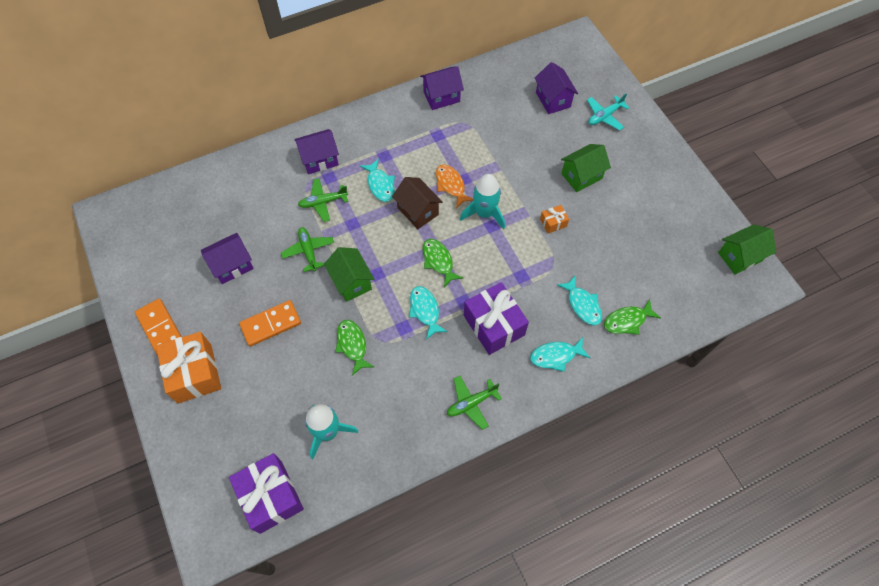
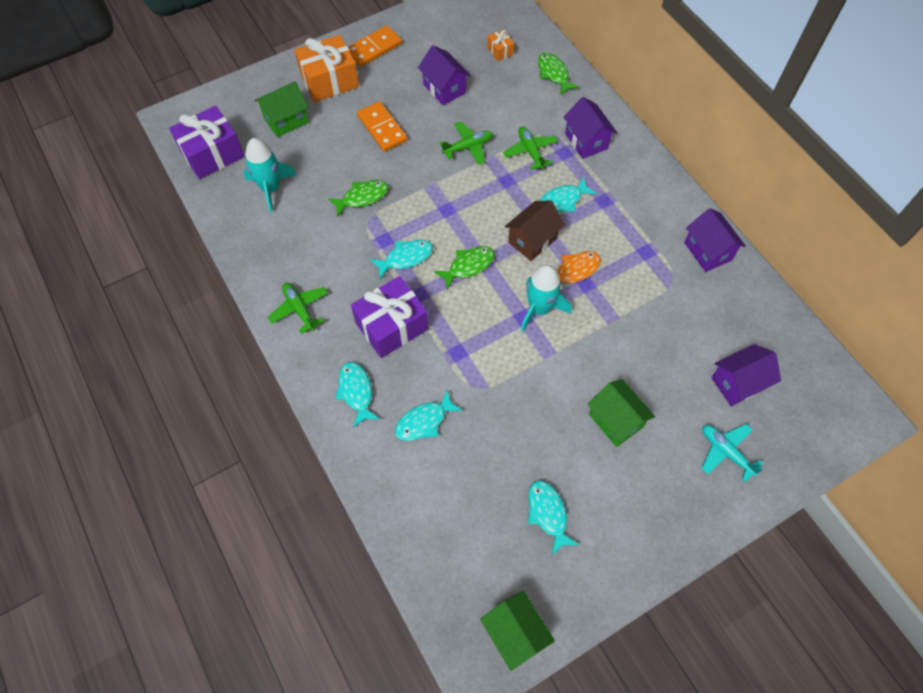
camera: 85 degrees right, 0 degrees up
(351, 282) = (435, 188): green house -> green house (286, 120)
(553, 223) = (537, 386): orange gift -> orange gift (500, 51)
(627, 321) = (405, 474): green fish -> green fish (553, 74)
(654, 227) = (548, 513): none -> turquoise fish

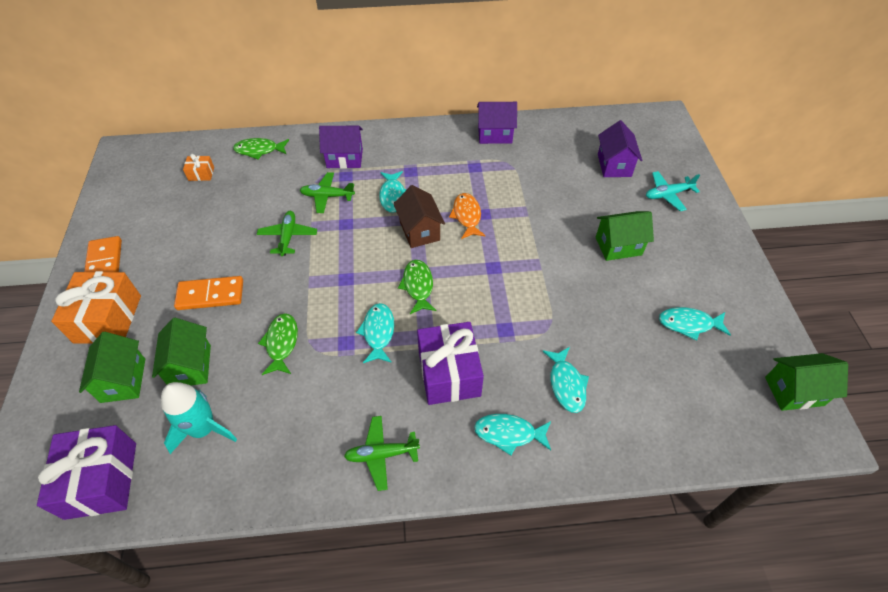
camera: 65 degrees left, 10 degrees down
(315, 152) = (190, 366): none -> green house
(444, 88) = (207, 228): purple house -> none
(539, 308) = (491, 253): turquoise rocket -> none

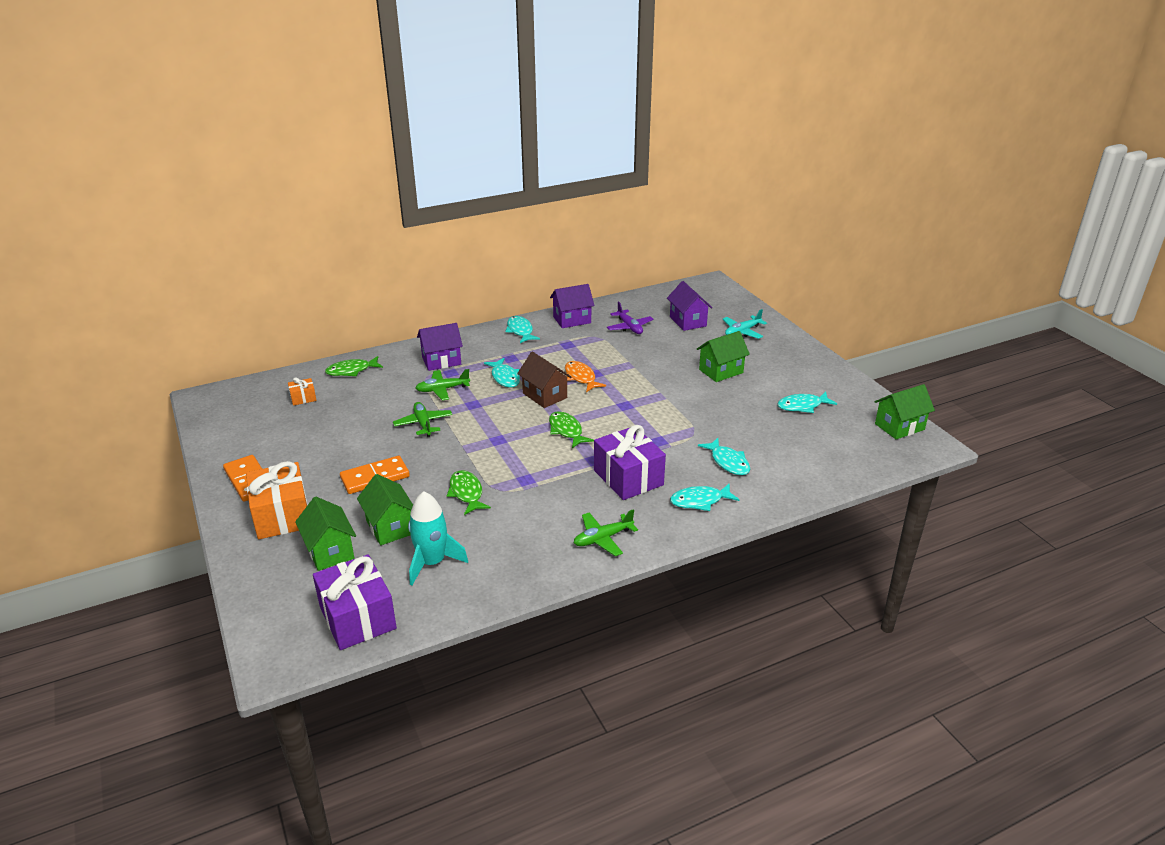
camera: 20 degrees left, 20 degrees down
(378, 332) = (550, 467): turquoise fish -> turquoise fish (520, 331)
(548, 158) = (629, 327): none -> purple plane

